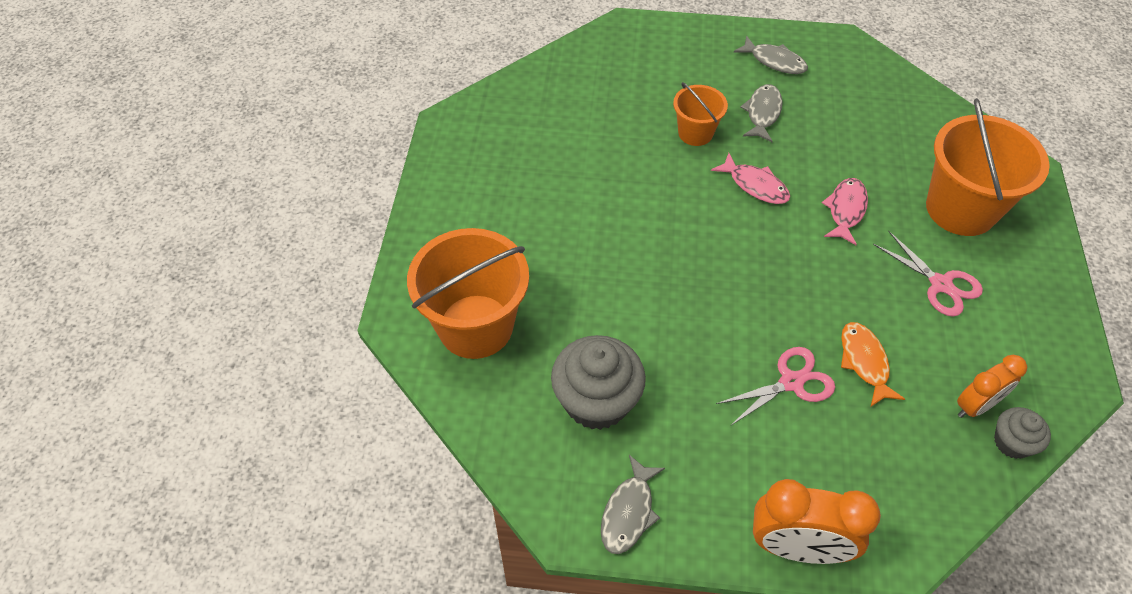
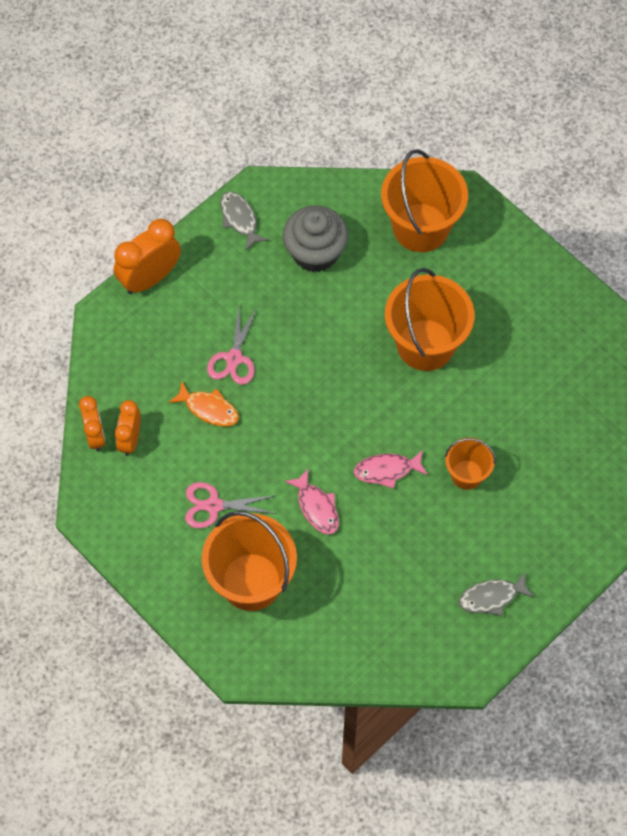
camera: 130 degrees right, 10 degrees up
(605, 237) = (425, 345): none -> orange bucket
(762, 113) = (446, 537): grey fish -> none
(1012, 442) = (95, 435): grey cupcake -> orange clock

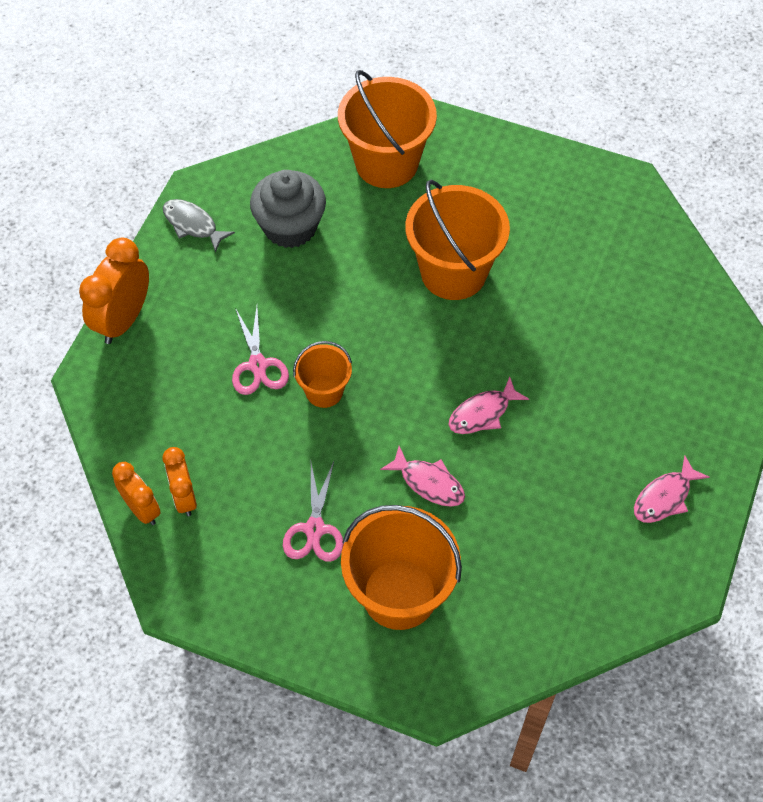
camera: 25 degrees left, 5 degrees down
(209, 409) = (257, 428): orange fish -> none
(214, 506) = (315, 529): pink scissors -> pink scissors turned 60 degrees counterclockwise
(467, 474) = (568, 383): orange bucket -> orange bucket (324, 391)
(491, 597) = (664, 497): grey fish -> pink fish

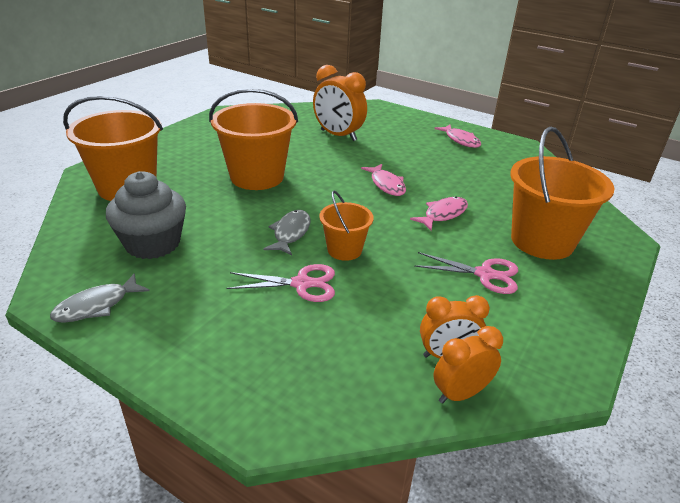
camera: 80 degrees left, 25 degrees down
(124, 320) = (191, 380): orange clock -> orange clock (338, 135)
(342, 336) = (290, 233): none -> grey fish

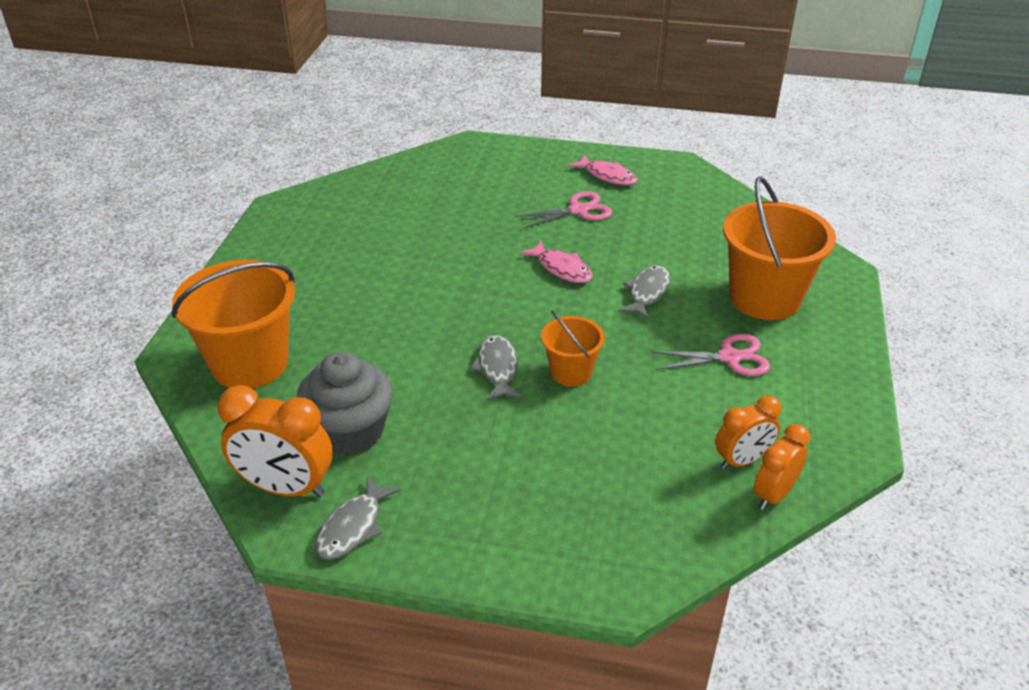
camera: 20 degrees left, 5 degrees up
(257, 177) = (401, 300): orange bucket -> none
(301, 284) = (553, 428): pink scissors -> pink scissors (578, 210)
(338, 135) = (456, 207): orange clock -> orange clock (286, 488)
(443, 214) = (647, 292): pink fish -> grey fish

